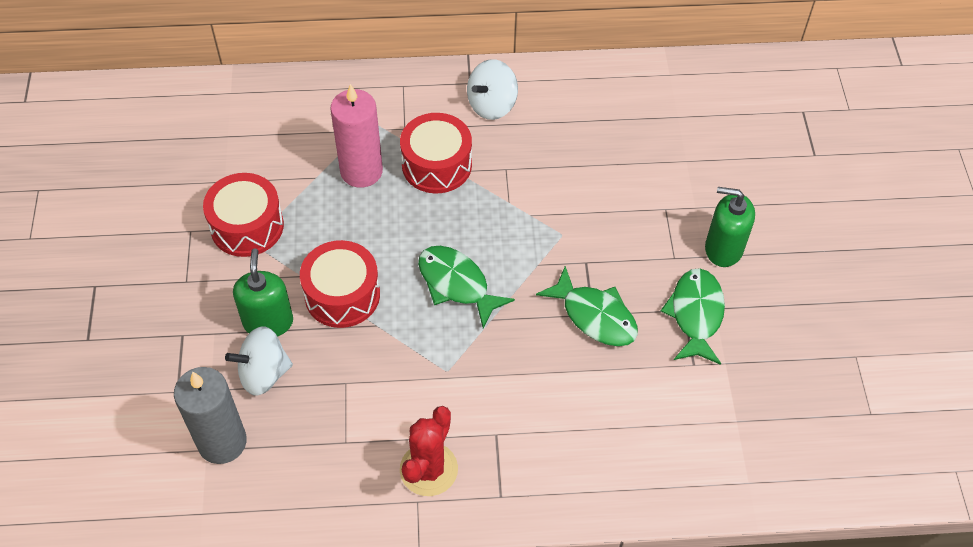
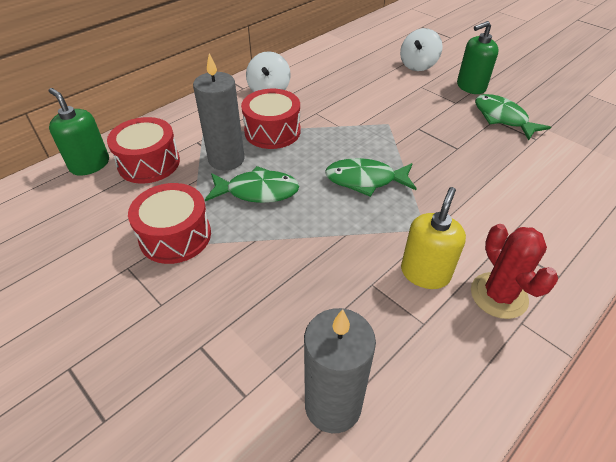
camera: 40 degrees left, 10 degrees down
(264, 373) = (304, 323): white spinning top -> white spinning top (418, 65)
(268, 322) = (265, 285): green soap dispenser -> green soap dispenser (90, 165)
(342, 295) = (299, 232): red drum -> red drum (149, 163)
(361, 171) = (226, 159): pink candle -> grey candle
(396, 407) = (425, 273): none -> yellow soap dispenser
(594, 316) = (460, 148): green fish -> green fish (257, 191)

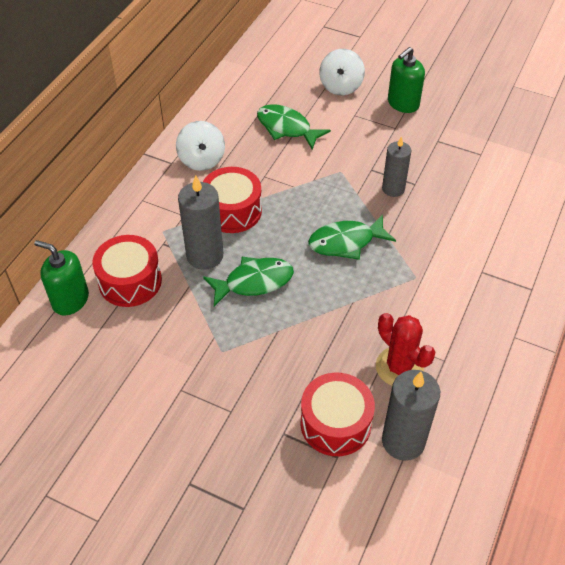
camera: 20 degrees left, 5 degrees up
(175, 236) = (204, 348): red drum -> red drum (335, 423)
(425, 273) = (430, 318): yellow soap dispenser -> none
(433, 147) = (393, 189): none -> grey candle
(498, 295) = (492, 320): red cactus -> red cactus (399, 367)
(502, 118) = (444, 137): green fish -> green fish (287, 128)

